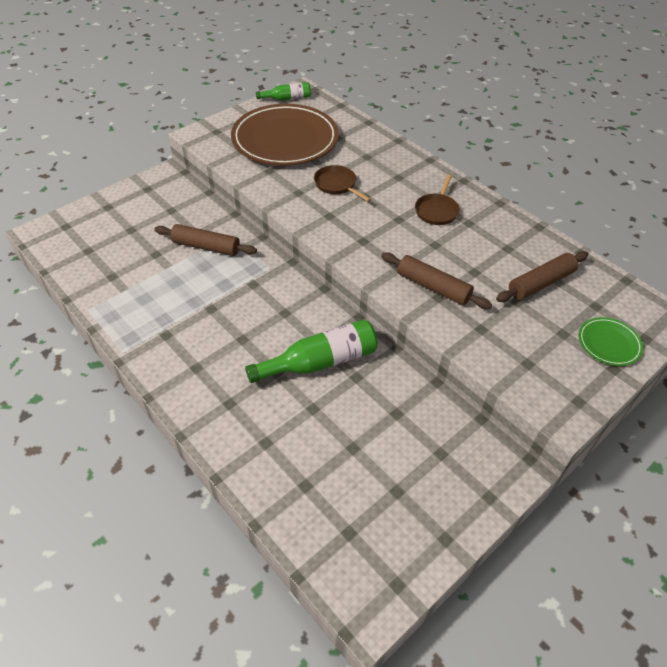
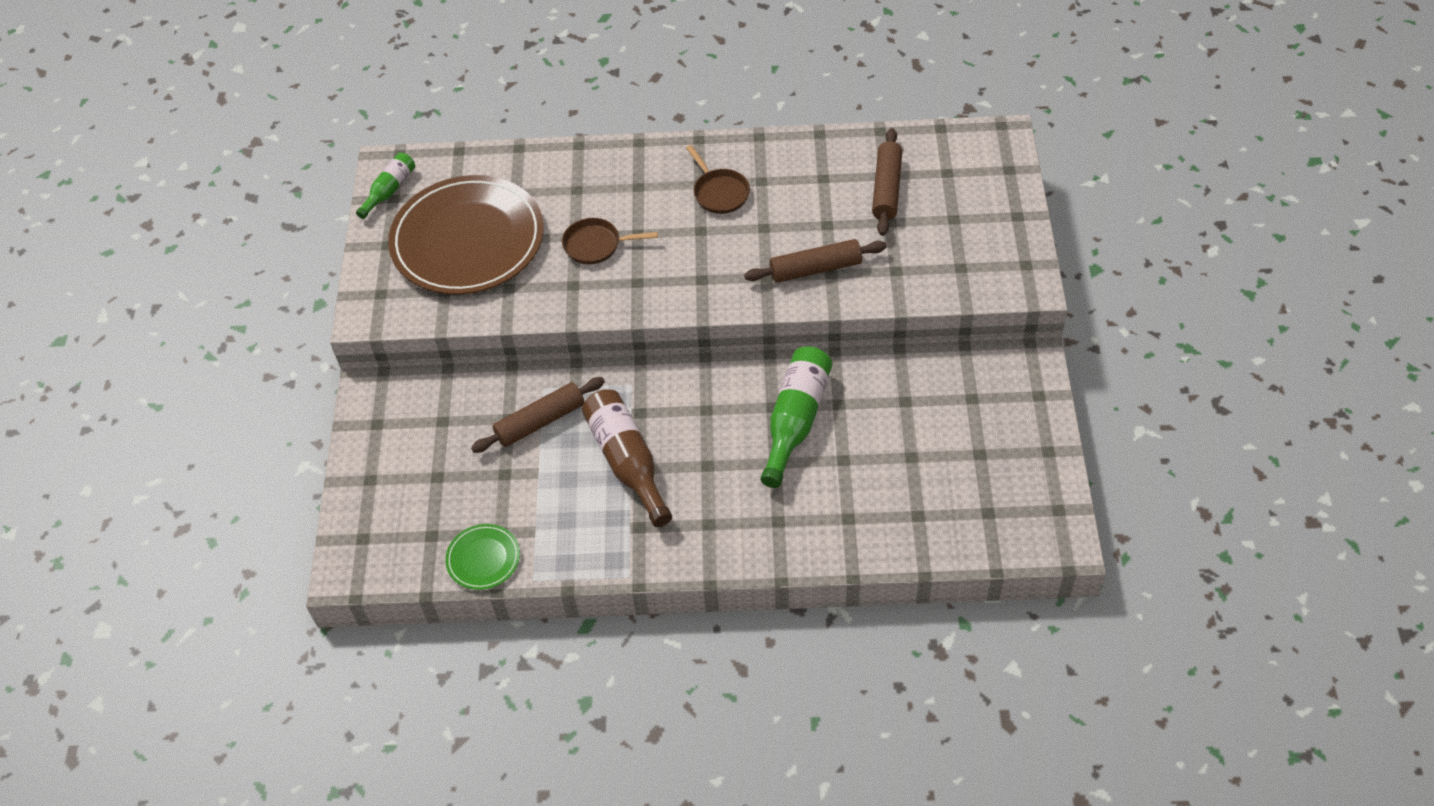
camera: 45 degrees left, 5 degrees up
(211, 300) = (627, 461): none -> brown bottle
(609, 343) = (991, 198): green plate -> green plate (483, 559)

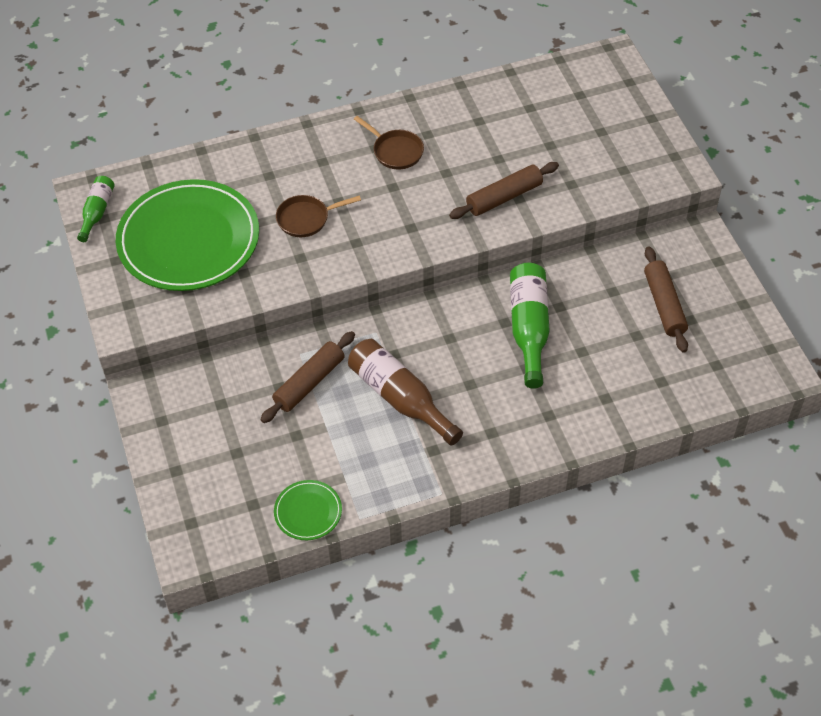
camera: 20 degrees left, 0 degrees up
(468, 240) = (189, 240): brown plate -> green plate
(887, 189) = (536, 118): brown rolling pin -> brown rolling pin (664, 305)

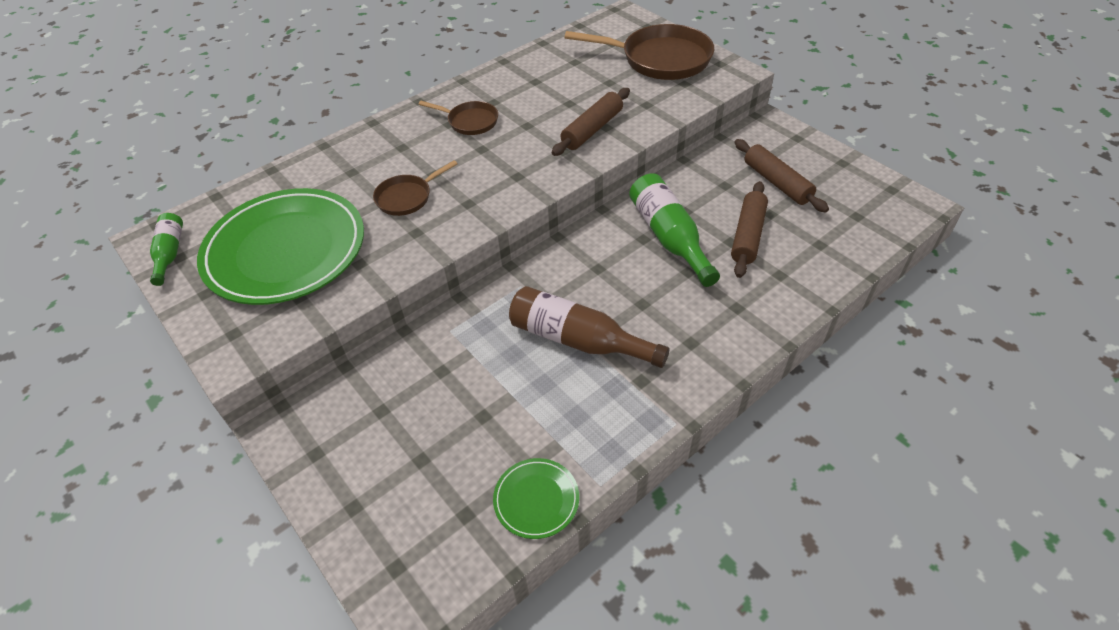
camera: 20 degrees left, 5 degrees down
(309, 382) = (473, 356): brown rolling pin -> brown rolling pin (747, 235)
(617, 131) = (660, 59): none -> brown pan

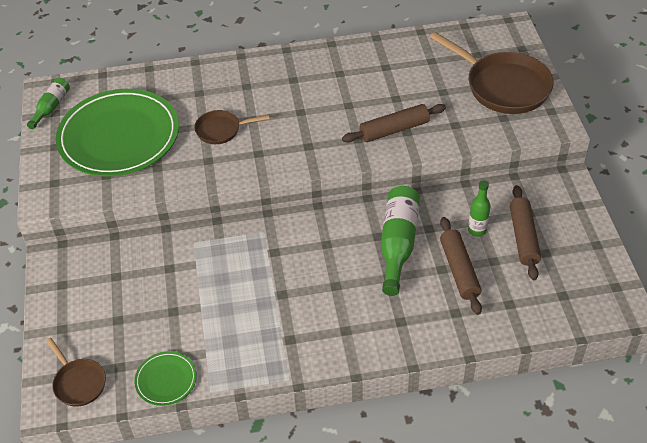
camera: 30 degrees right, 0 degrees up
(470, 121) = (309, 84): brown pan -> brown pan (78, 383)
(578, 340) = (271, 290): brown bottle -> none
(731, 194) = (477, 230): none -> green bottle
(747, 235) = (459, 270): brown rolling pin -> brown rolling pin turned 60 degrees counterclockwise

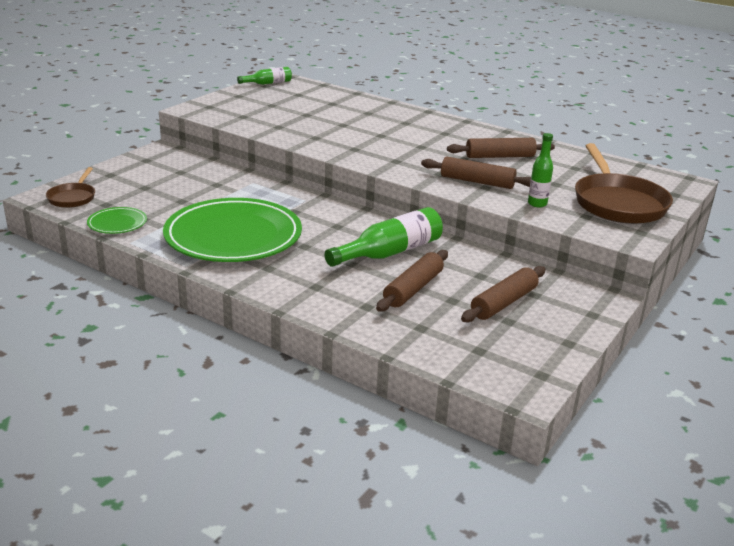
camera: 40 degrees right, 20 degrees down
(119, 137) = (282, 107): green plate -> green plate (233, 236)
(221, 130) = (350, 131): brown pan -> none
(368, 83) = (499, 156): none -> brown rolling pin
(477, 230) = (468, 279): green bottle -> green bottle (537, 204)

